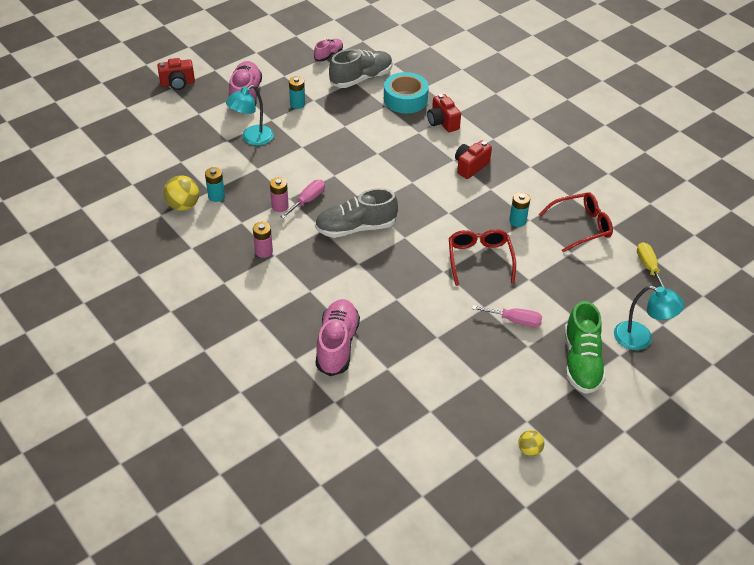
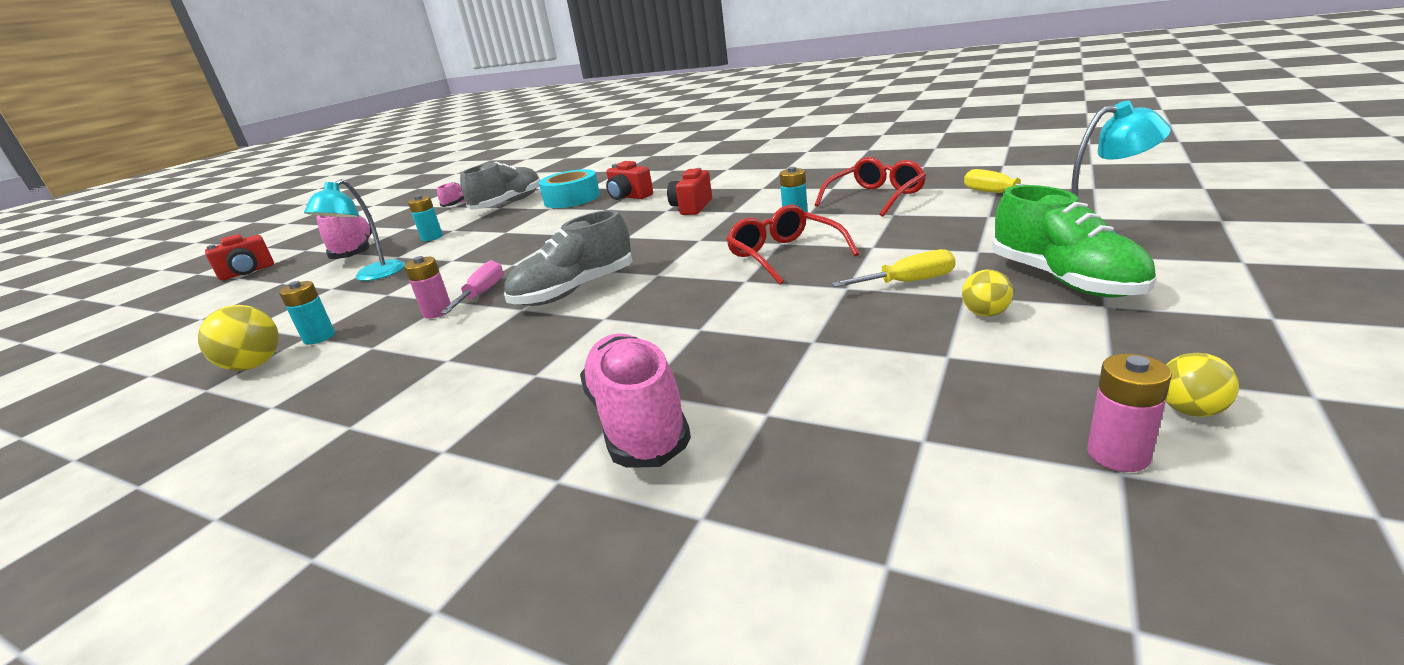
camera: 20 degrees left, 20 degrees down
(264, 251) = (424, 362): pink battery -> pink battery (1118, 455)
(515, 321) = (908, 282): pink screwdriver -> yellow screwdriver
(522, 362) = (985, 314): none -> yellow ball

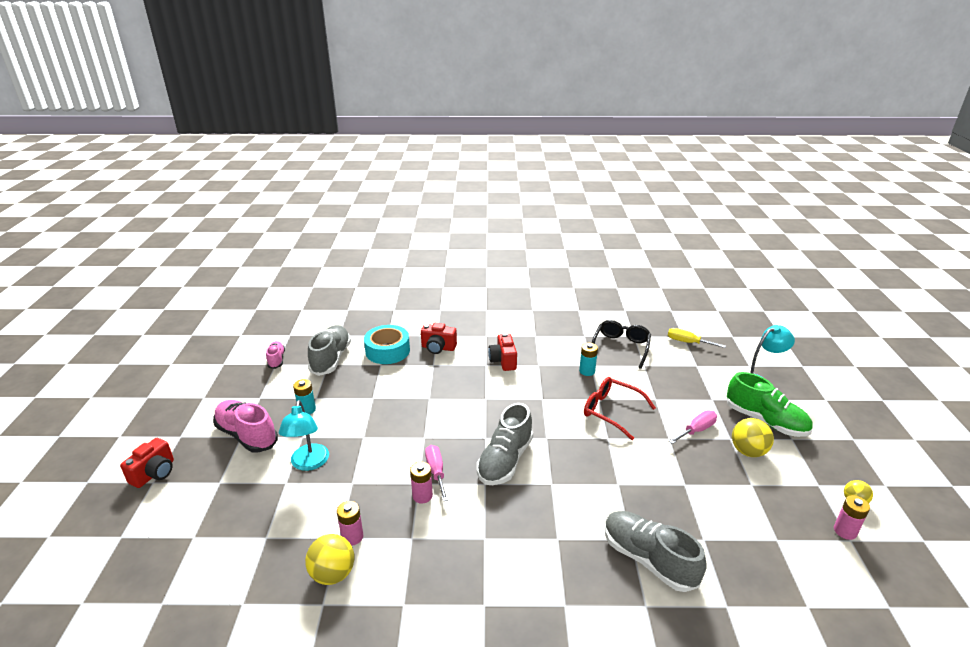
camera: 30 degrees left, 5 degrees up
(319, 337) = (352, 537): turquoise battery -> pink battery
(637, 421) = (648, 559): pink shoe -> grey shoe
(875, 197) = (621, 347): red glasses -> black glasses
(908, 282) = (697, 430): yellow screwdriver -> pink screwdriver
(985, 314) = (748, 451): yellow ball -> yellow ball, size x1.67

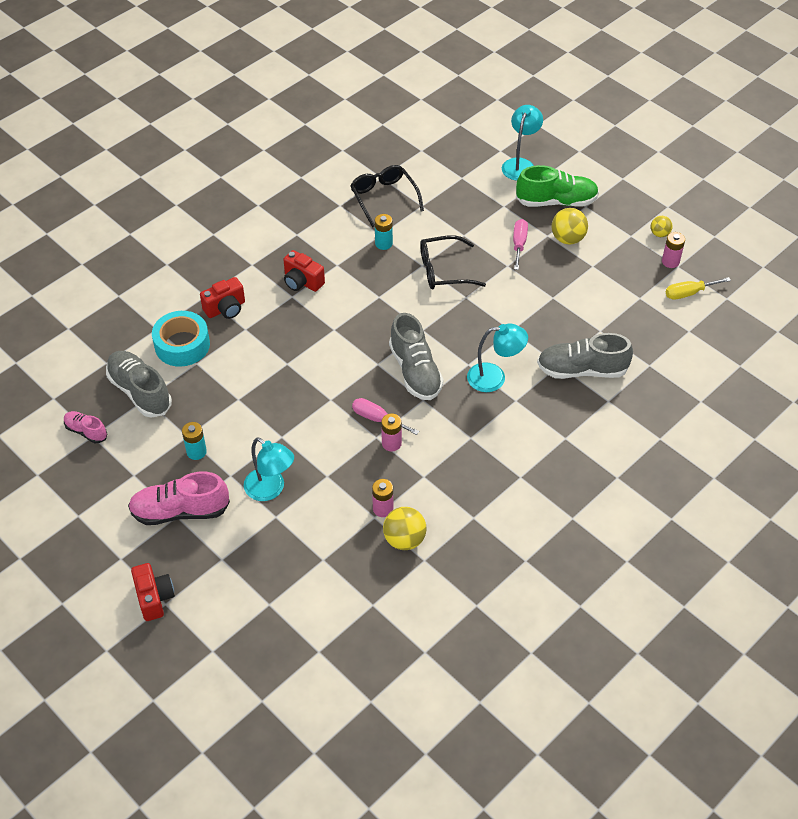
camera: 45 degrees left, 20 degrees up
(561, 508) = (494, 377): none -> turquoise lamp
(611, 411) = (443, 270): red glasses -> black glasses
(687, 342) = (431, 155): yellow screwdriver -> yellow screwdriver (688, 293)

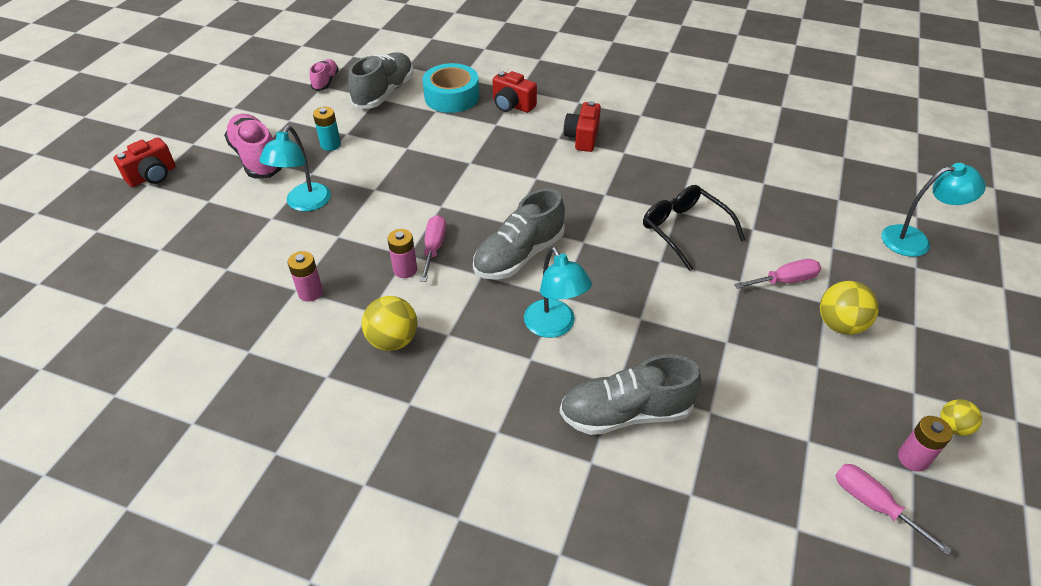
camera: 65 degrees right, 5 degrees down
(383, 243) = (682, 173): turquoise battery -> none
(384, 198) = (746, 153): black glasses -> none
(404, 539) = (272, 324): yellow ball -> yellow ball (393, 340)
(556, 201) = (891, 293): green shoe -> none
(582, 370) = (625, 413): grey shoe -> grey shoe turned 75 degrees counterclockwise
(688, 293) = (873, 504): yellow screwdriver -> pink screwdriver

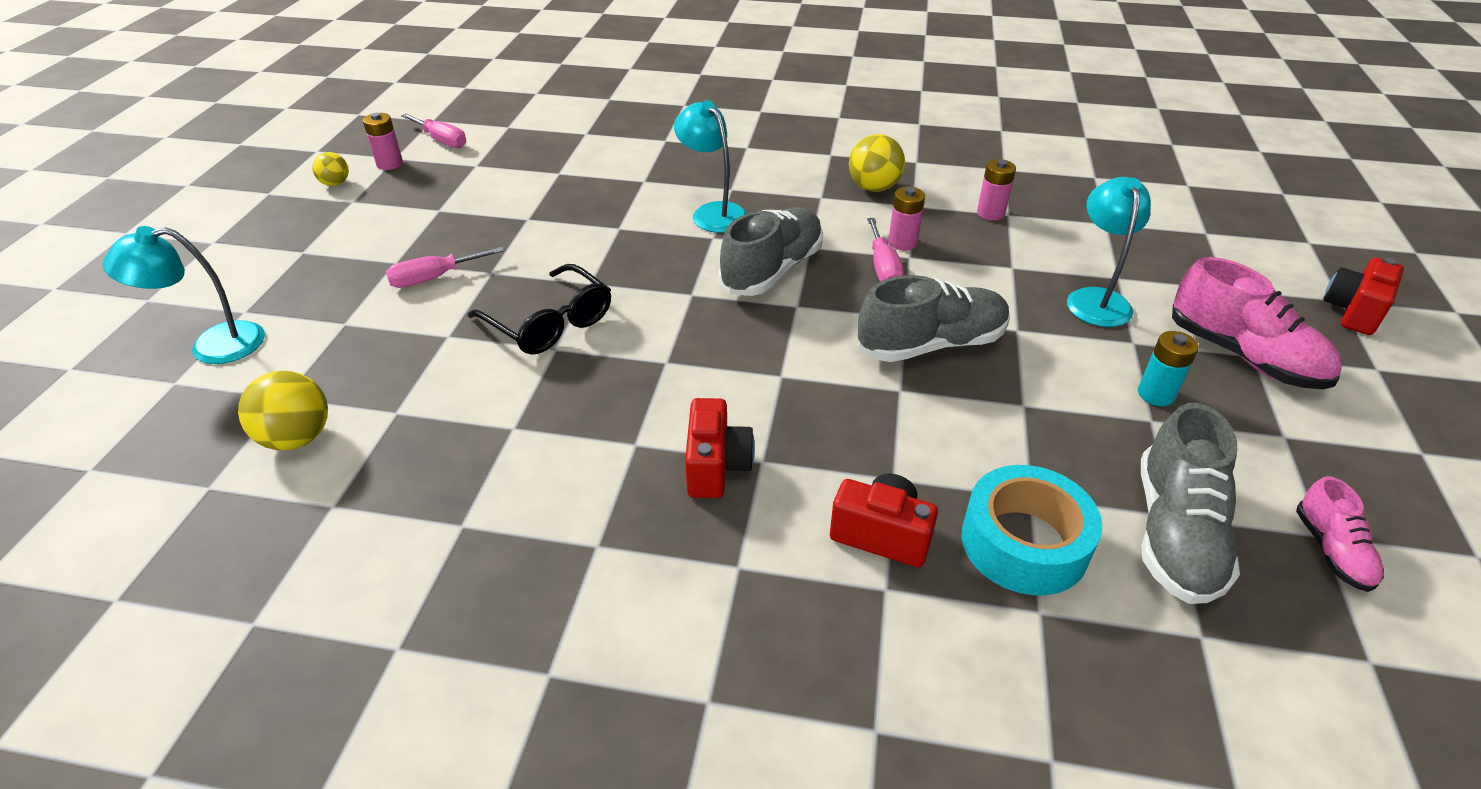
camera: 170 degrees right, 5 degrees down
(625, 413) = (636, 165): grey shoe -> grey shoe (931, 344)
(840, 325) = (392, 243): yellow ball -> yellow ball (297, 438)

